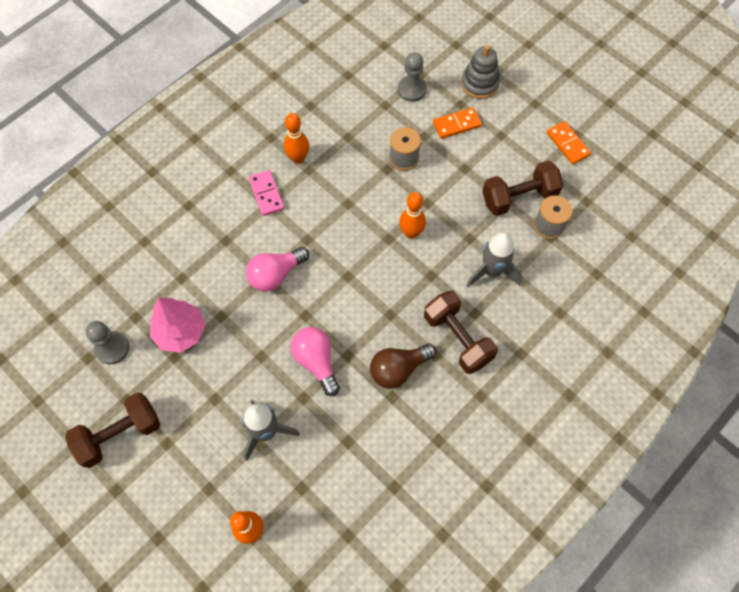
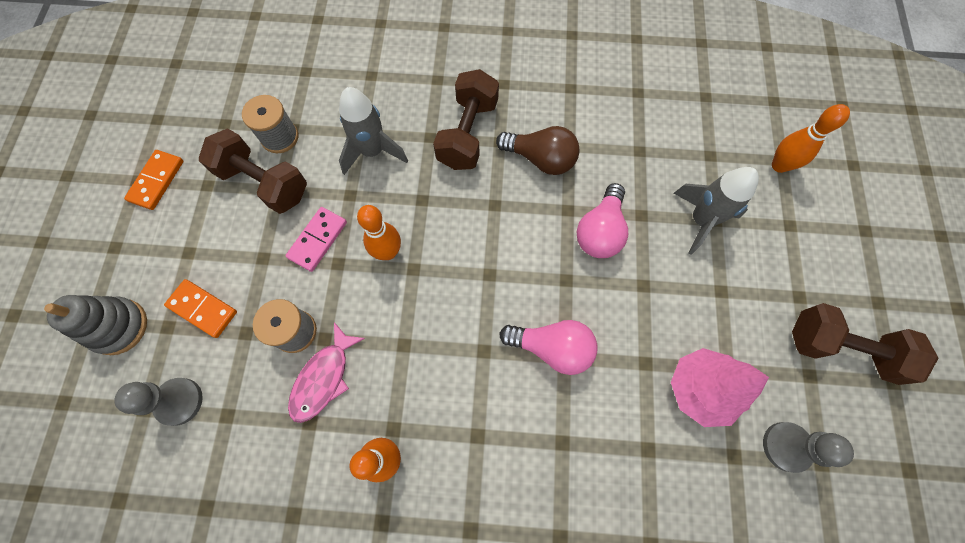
camera: 130 degrees left, 5 degrees up
(266, 194) = (465, 450): pink domino -> pink domino (317, 240)
(365, 156) = (323, 378): none -> pink fish

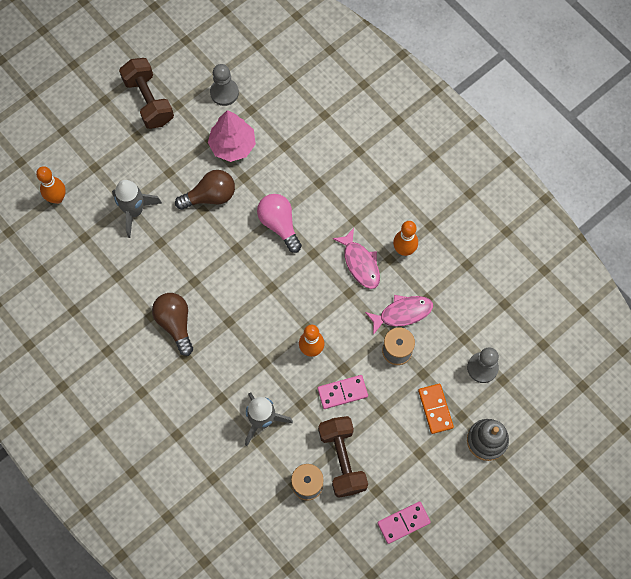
camera: 135 degrees left, 0 degrees up
(157, 181) = (403, 522): orange domino -> pink domino
(422, 390) = (360, 263): none -> pink fish
(467, 134) = (198, 379): brown dumbbell -> none
(600, 231) = (191, 255): pink light bulb -> none
(653, 307) = (210, 196): none -> brown light bulb

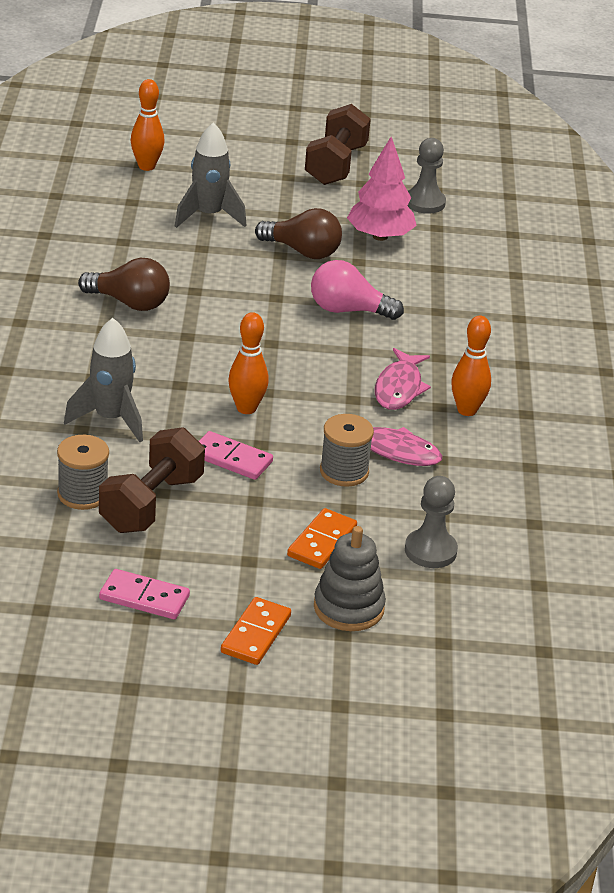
camera: 40 degrees right, 35 degrees down
(175, 323) = (129, 303): brown light bulb -> brown light bulb turned 90 degrees clockwise
(279, 224) = (348, 310): pink light bulb -> pink light bulb turned 90 degrees counterclockwise
(468, 496) = (255, 634): none -> orange domino

